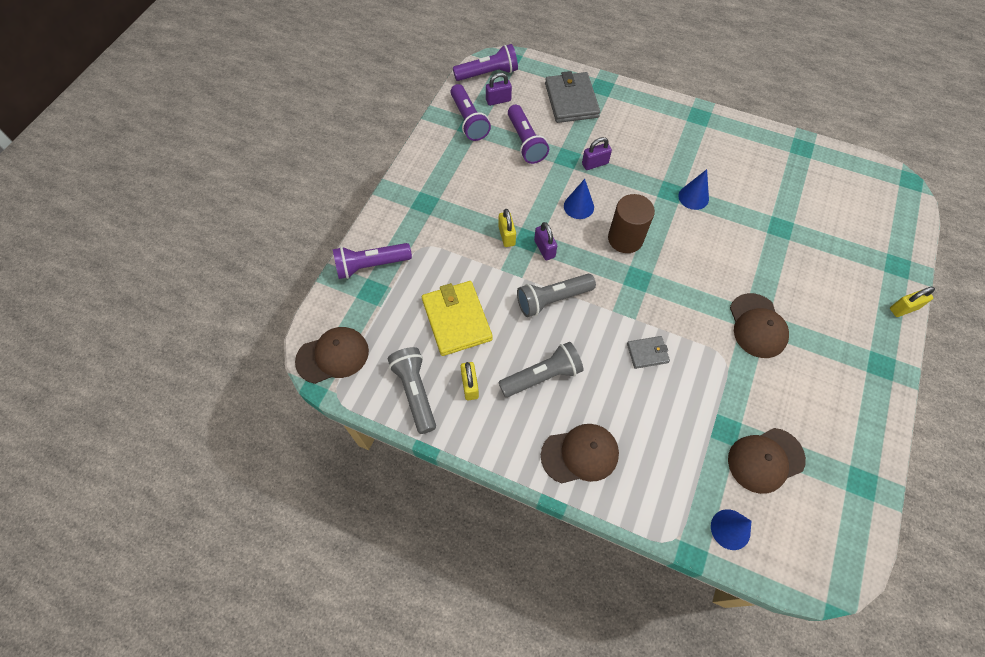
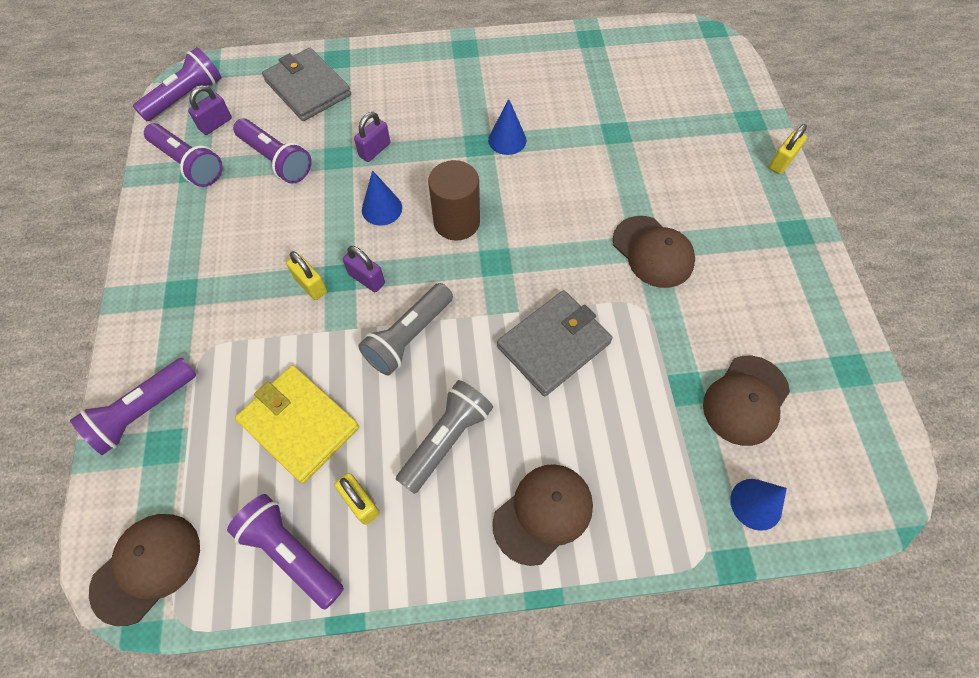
camera: 30 degrees left, 0 degrees up
(415, 392) = (291, 553): grey flashlight -> purple flashlight
(647, 353) = (554, 344): grey wallet -> grey wallet, size x1.93

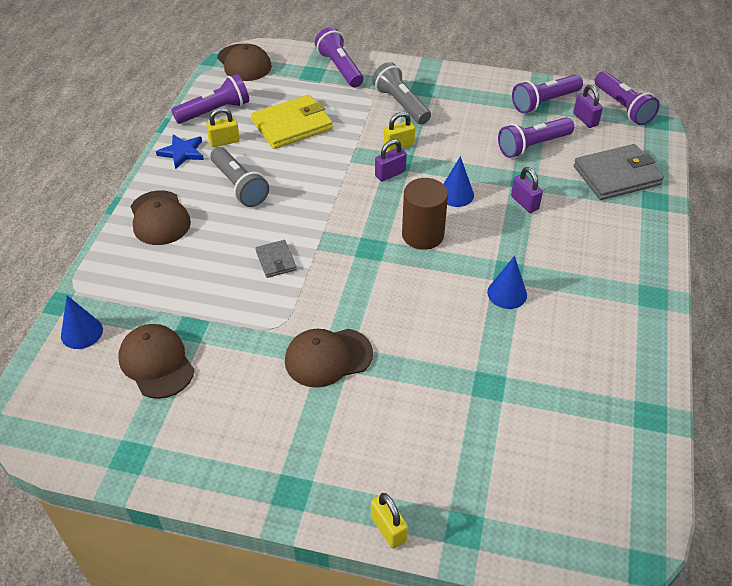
camera: 110 degrees right, 15 degrees down
(402, 553) = (182, 152): none -> blue star
(409, 337) = (328, 185): grey flashlight -> grey flashlight (400, 104)
(554, 344) = (276, 261): grey wallet -> grey wallet, size x0.52

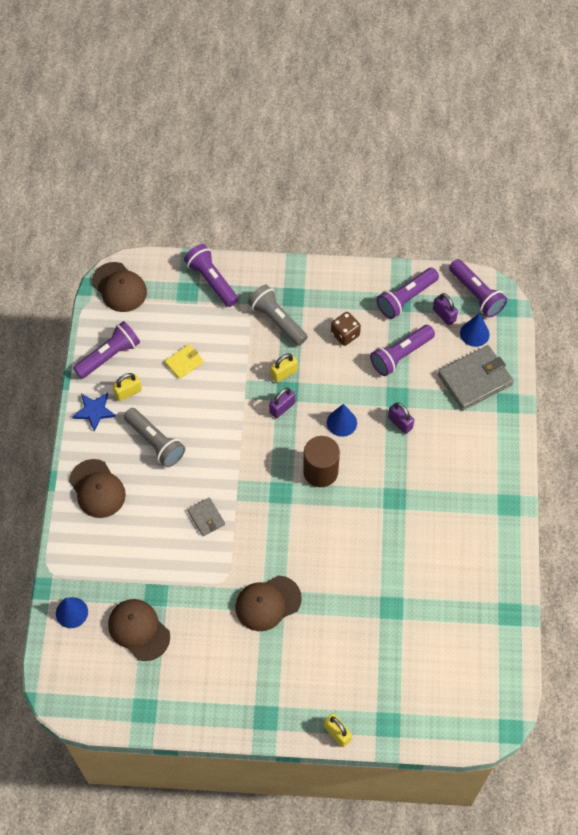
camera: 10 degrees left, 15 degrees up
(292, 125) = (184, 362): yellow wallet -> yellow wallet, size x0.52
(473, 123) = (345, 334): none -> brown dice
(507, 293) = (395, 520): blue cone -> blue cone (474, 333)

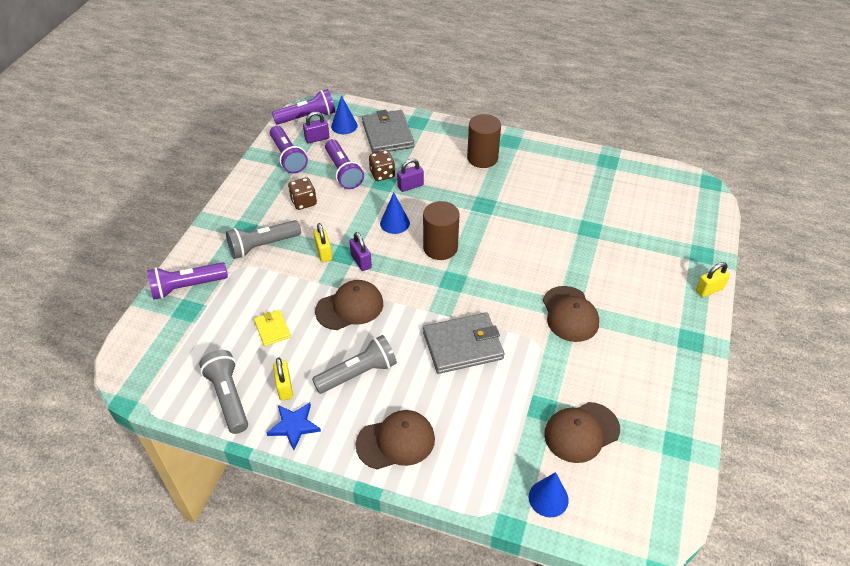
camera: 75 degrees left, 15 degrees down
(109, 355) = (228, 397): purple flashlight -> grey flashlight
(119, 287) = (144, 370): brown cap -> brown cap (350, 307)
(206, 518) = (463, 345): grey wallet -> grey wallet, size x1.93
(409, 392) = (382, 174): none -> brown dice
(468, 482) = (482, 158): none -> brown cylinder

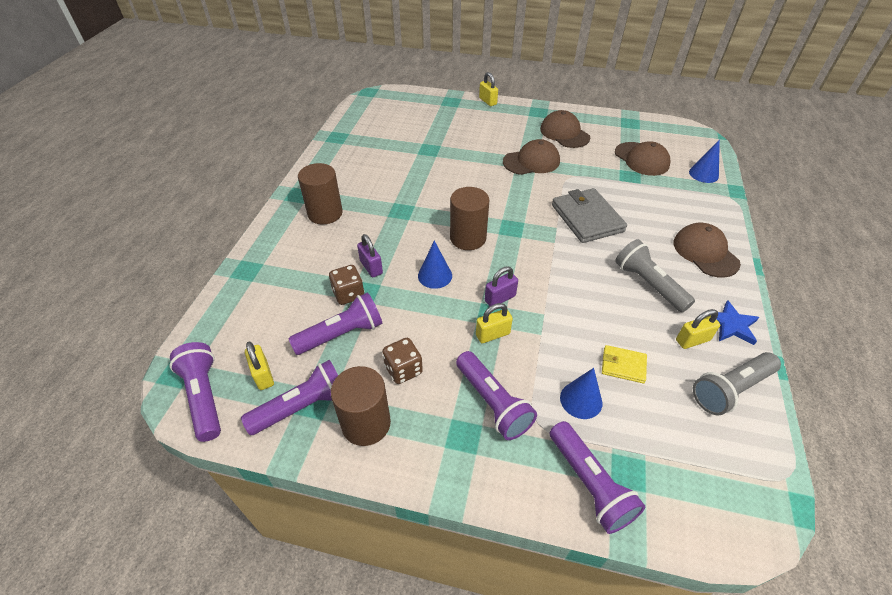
camera: 95 degrees left, 0 degrees up
(262, 246) = (493, 403): grey flashlight -> purple flashlight
(266, 184) = (366, 423): none -> brown cylinder
(272, 329) = (623, 365): yellow wallet -> yellow wallet turned 45 degrees clockwise
(317, 139) = (263, 375): purple padlock -> yellow padlock
(344, 126) = (238, 346): blue cone -> blue cone (581, 400)
(350, 307) = (568, 300): brown cap -> brown cap (564, 133)
(387, 135) = (268, 296): grey wallet -> none

